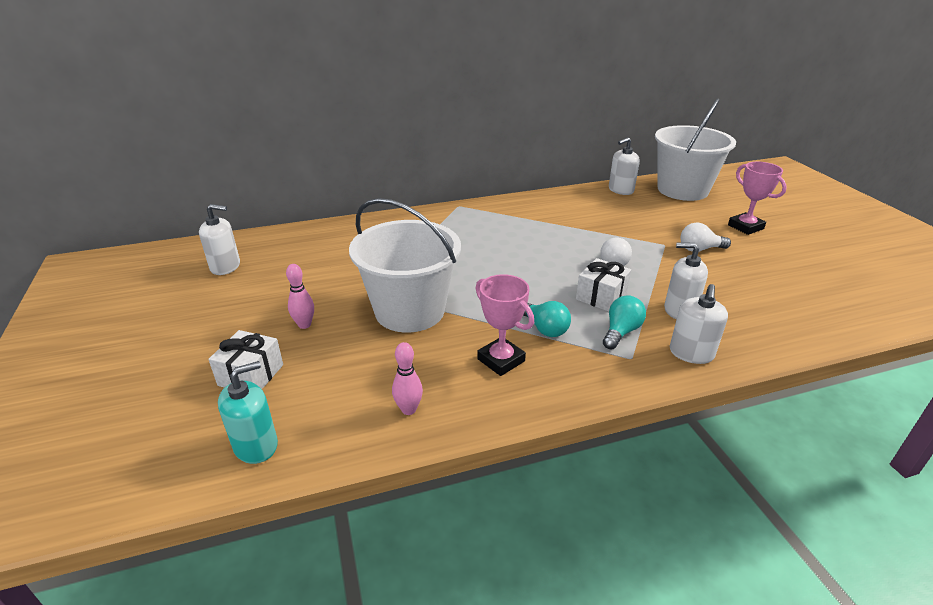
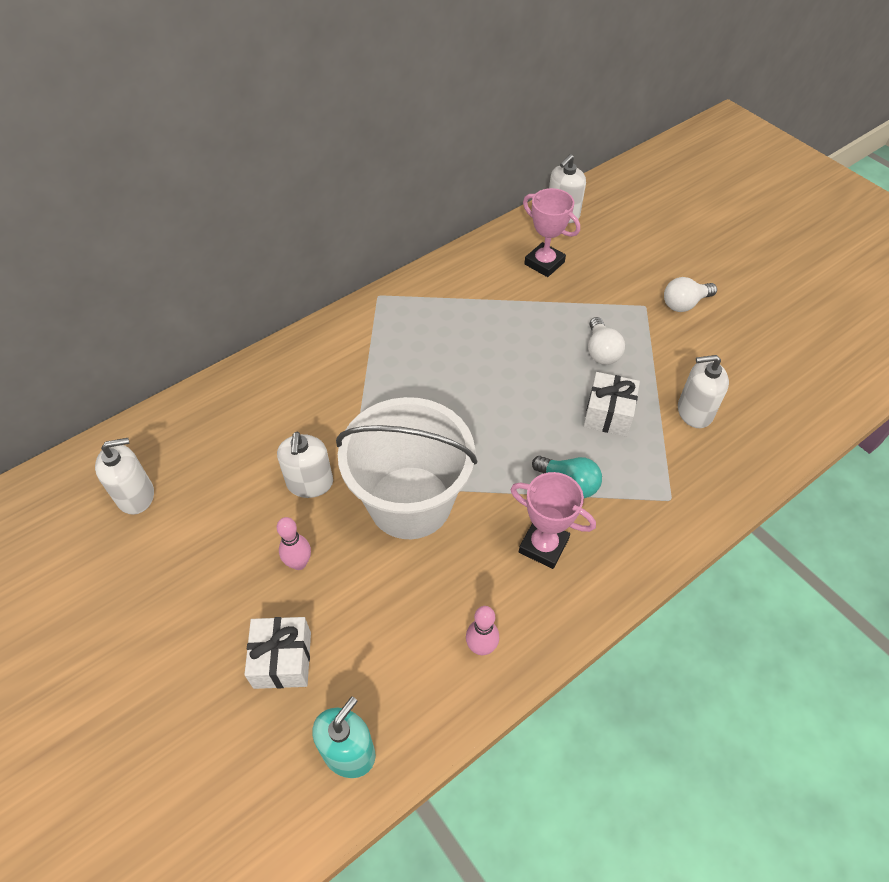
camera: 20 degrees left, 20 degrees up
(621, 332) = (647, 464): turquoise light bulb -> none
(682, 190) = (633, 196): white bucket -> none
(691, 353) = (725, 474): white soap dispenser -> white soap dispenser (310, 483)
(745, 227) = (720, 250): pink trophy -> pink trophy (544, 263)

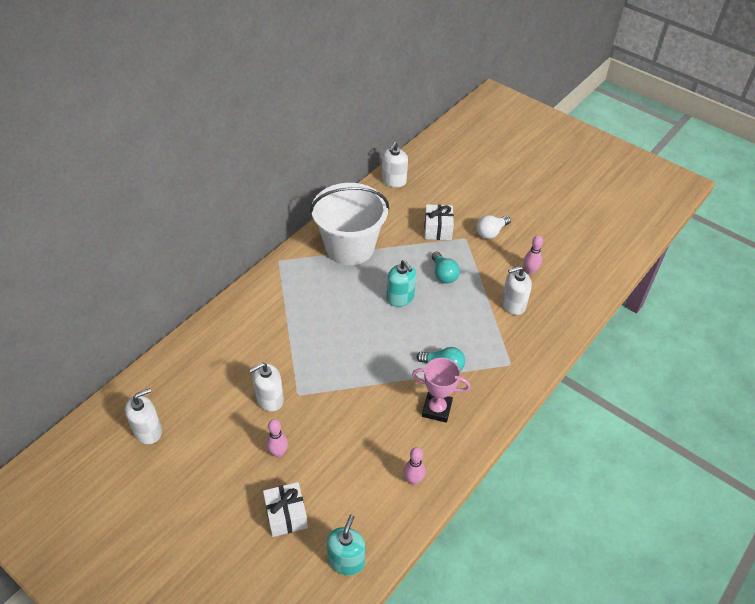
camera: 15 degrees left, 5 degrees down
(310, 483) = (269, 399): white soap dispenser -> white soap dispenser turned 75 degrees clockwise
(410, 502) = (342, 398): white bucket -> white bucket (350, 247)
(531, 374) = (400, 298): none -> turquoise soap dispenser
(544, 263) = (390, 218): pink trophy -> none
(601, 351) = (443, 274): white light bulb -> turquoise light bulb
(608, 414) = (458, 316): white gift -> white gift (437, 229)
(730, 367) = (530, 271): none -> pink bowling pin

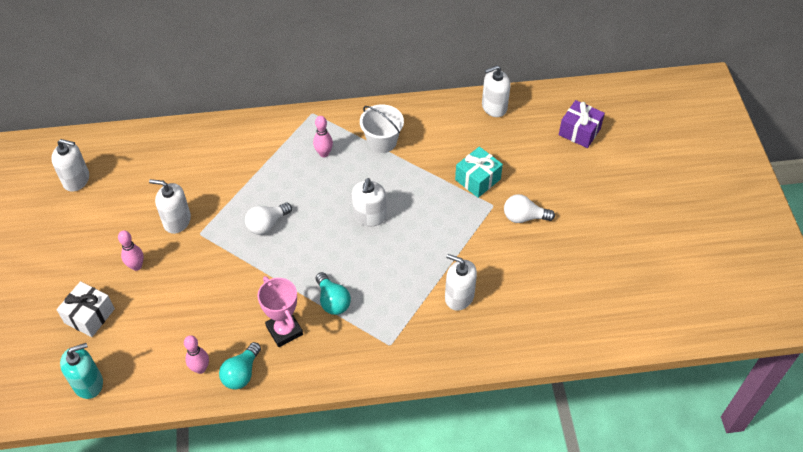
camera: 45 degrees right, 5 degrees up
(339, 352) = (267, 224): none -> white light bulb
(350, 247) = (382, 141): white bucket -> white bucket, size x0.53
(400, 298) = (369, 216): turquoise soap dispenser -> white soap dispenser
(437, 229) = (477, 179): white gift -> turquoise gift
(443, 274) = (431, 223): turquoise light bulb -> turquoise light bulb (241, 373)
(460, 163) = (579, 131): none -> purple gift
(530, 271) = (514, 279): pink bowling pin -> pink bowling pin (324, 153)

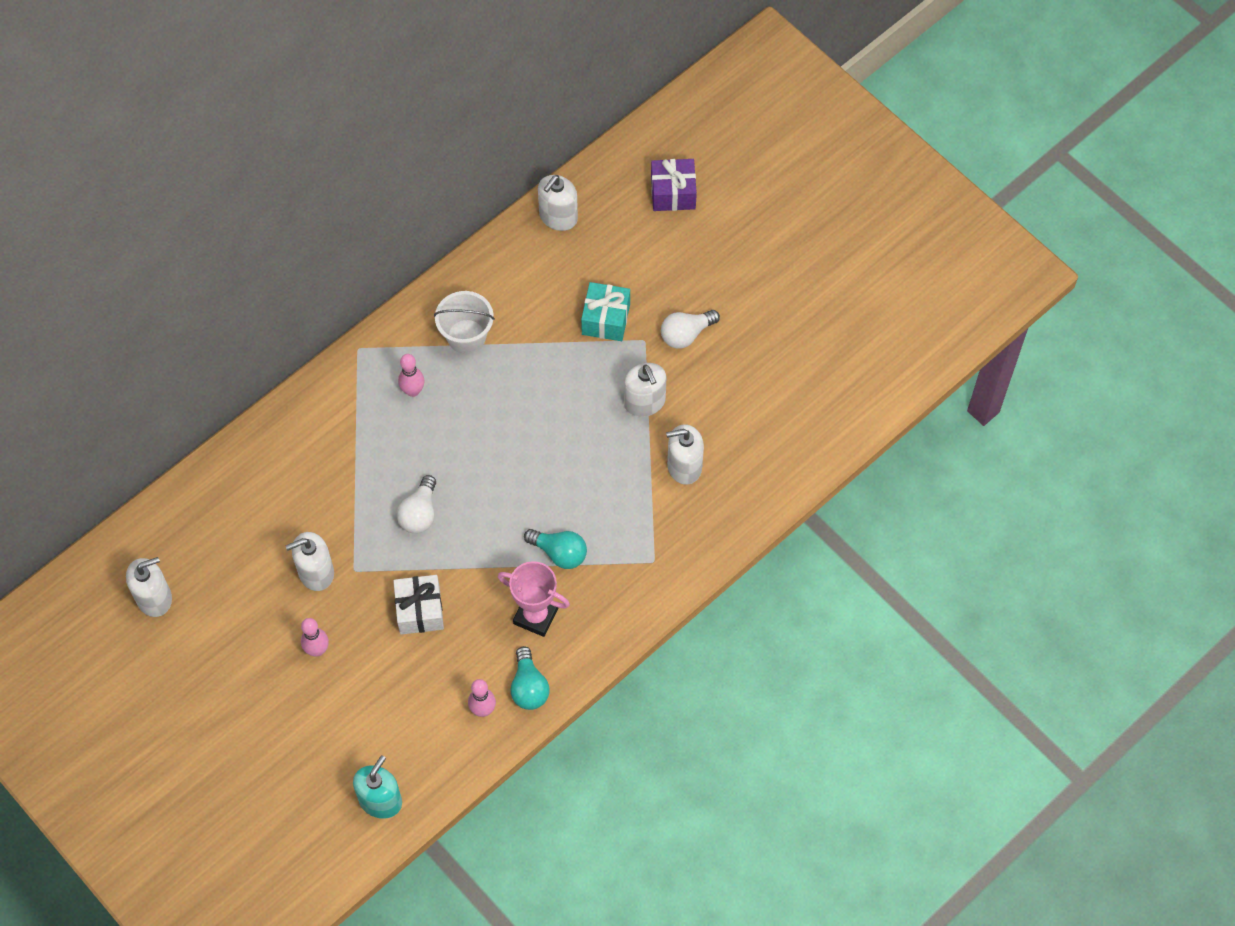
camera: 35 degrees left, 10 degrees up
(89, 316) = (316, 734): white gift -> white gift (419, 610)
(369, 216) = (523, 435): white soap dispenser -> white soap dispenser (644, 402)

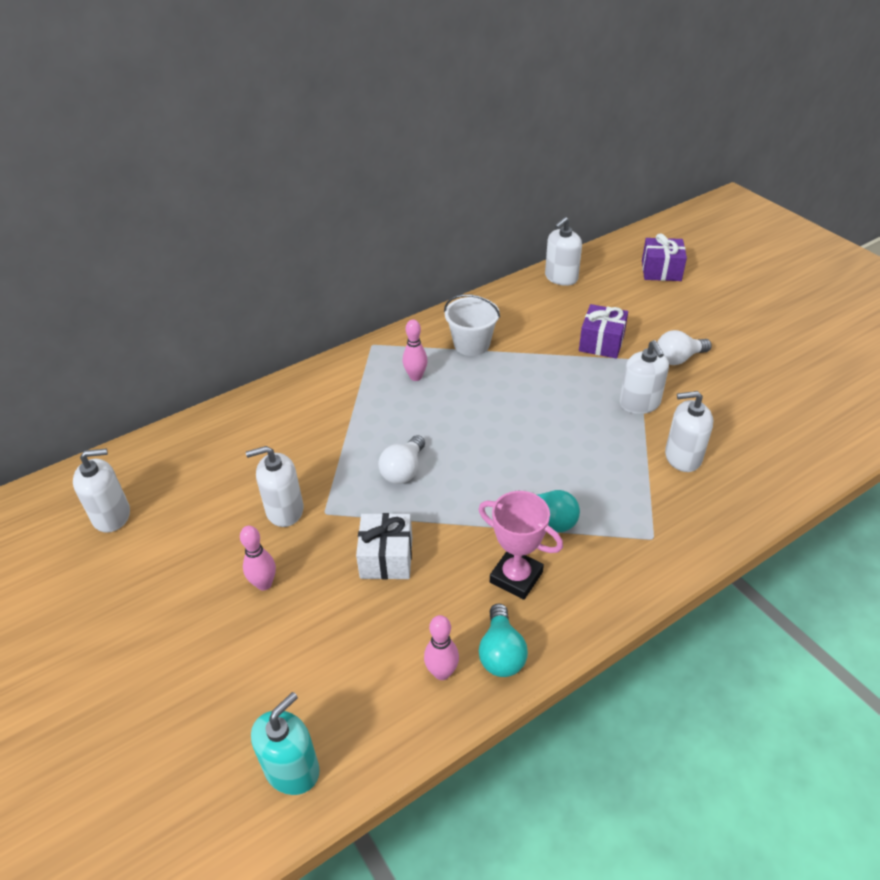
camera: 10 degrees right, 20 degrees down
(605, 319) = (601, 343): turquoise gift -> purple gift

